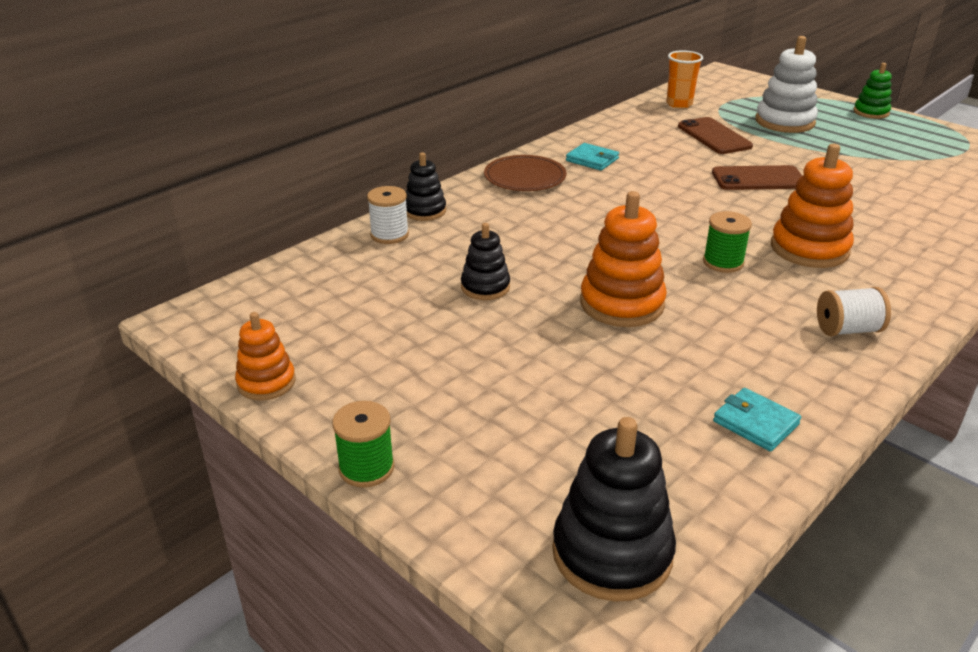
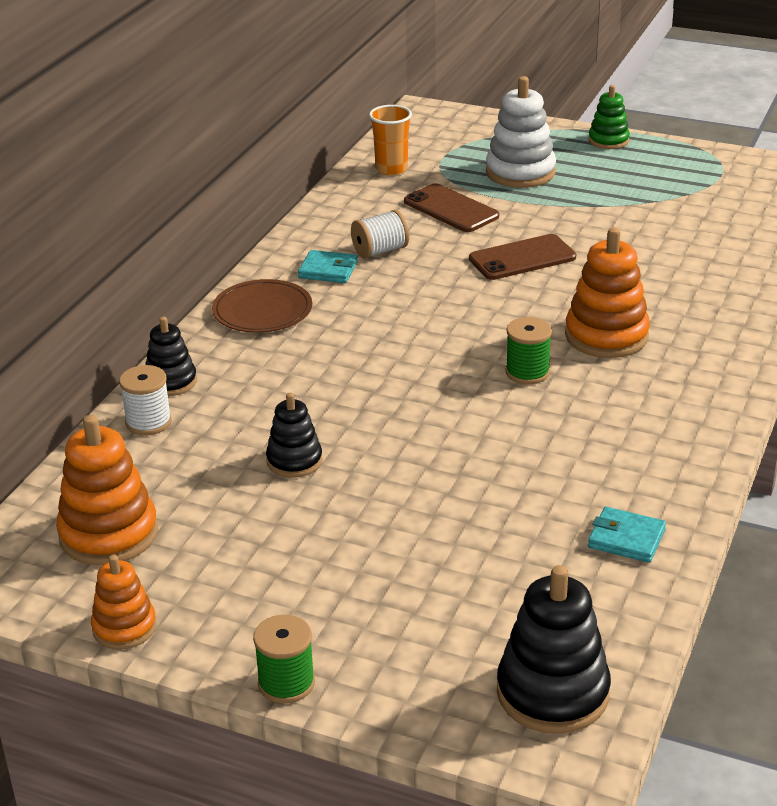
camera: 20 degrees left, 0 degrees up
(622, 304) = (447, 445): orange stacking toy -> orange stacking toy (109, 534)
(847, 330) = (674, 420): white spool -> white spool (380, 251)

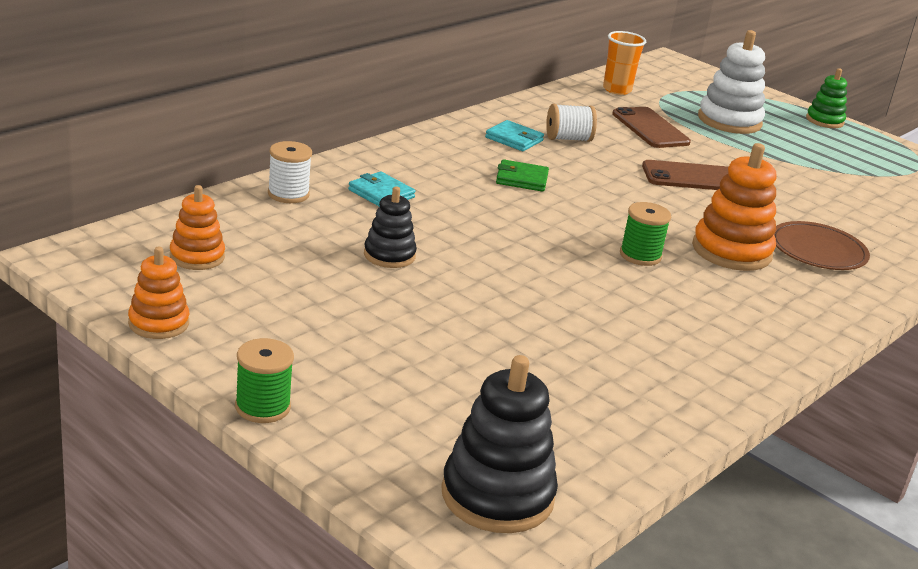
camera: 15 degrees right, 5 degrees down
(109, 534) = (197, 257): orange stacking toy -> orange stacking toy, size x0.60
(171, 382) = (327, 173): black stacking toy -> none
(262, 310) = (439, 150): brown plate -> brown plate (818, 250)
(365, 319) = (521, 179): none -> green wallet
(626, 538) = (649, 402): turquoise wallet -> turquoise wallet (381, 193)

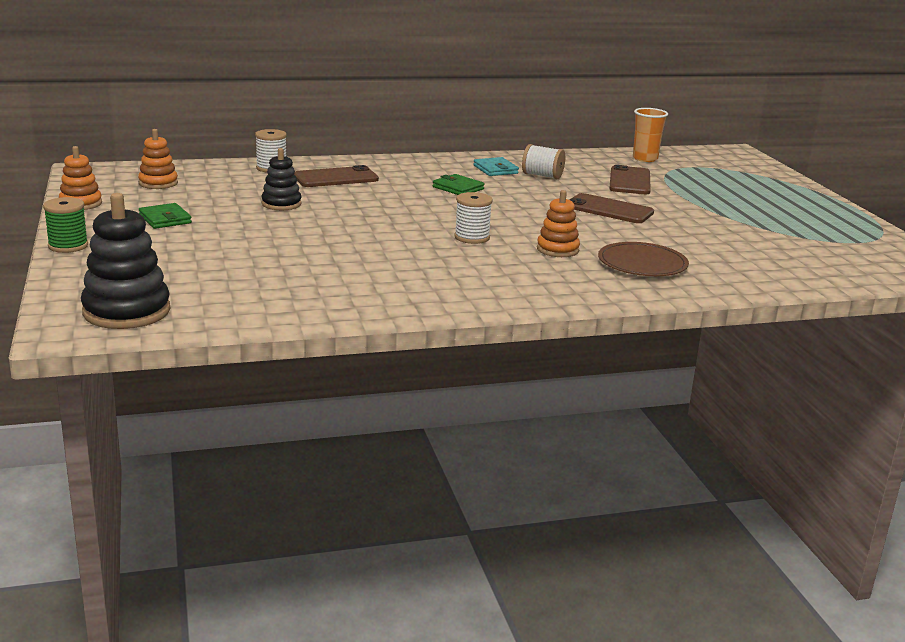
camera: 35 degrees right, 5 degrees down
(302, 321) = (165, 219): none -> green wallet
(381, 193) = (336, 178): turquoise wallet -> brown phone
(640, 255) = (472, 237): green spool -> white spool
(729, 121) = (718, 188): white stacking toy -> none
(731, 251) = (557, 249): orange stacking toy -> orange stacking toy, size x0.60
(824, 121) = (822, 201): green stacking toy -> none

